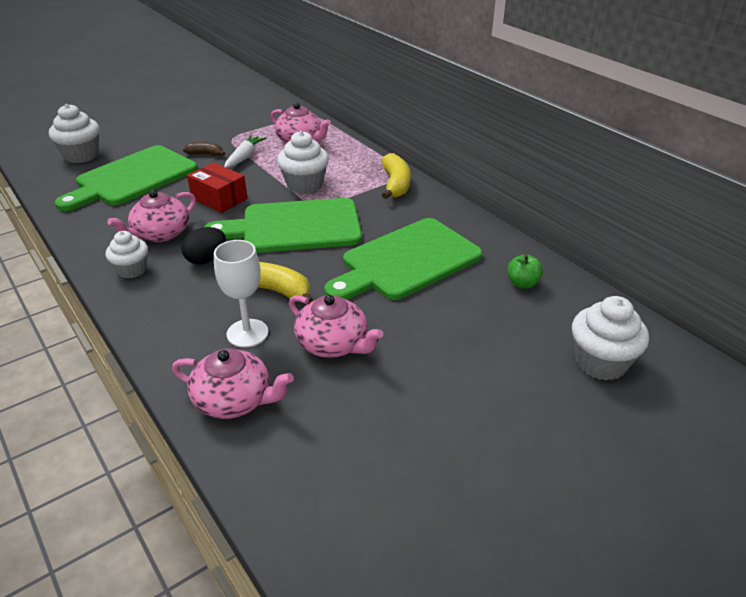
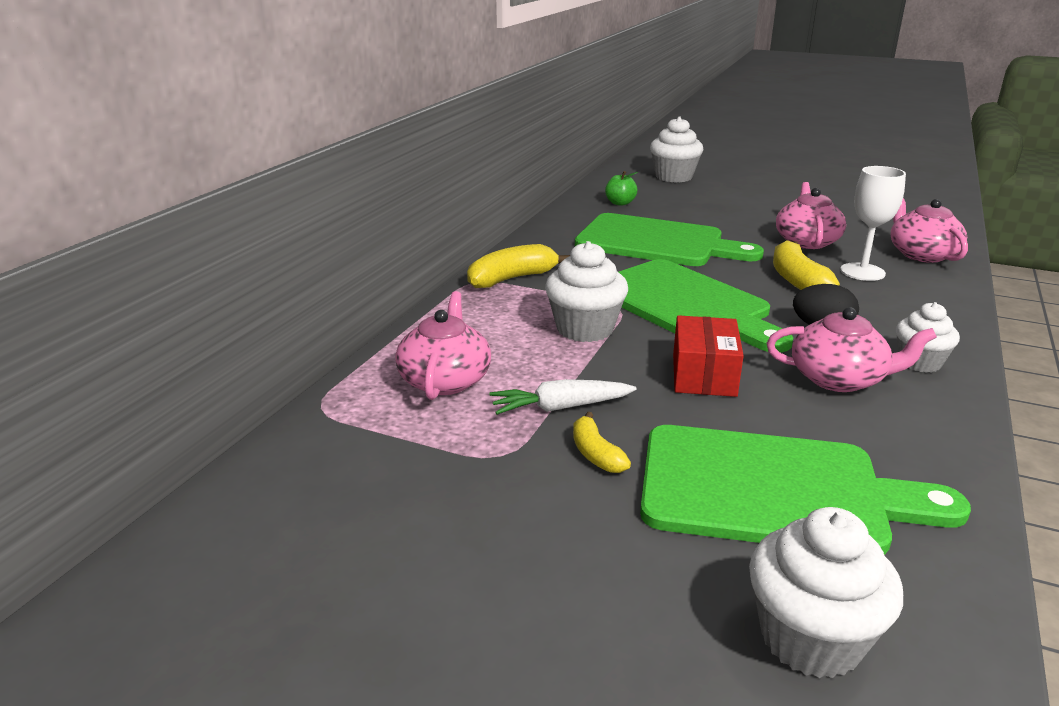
camera: 120 degrees left, 10 degrees down
(205, 154) = (596, 454): brown banana -> yellow banana

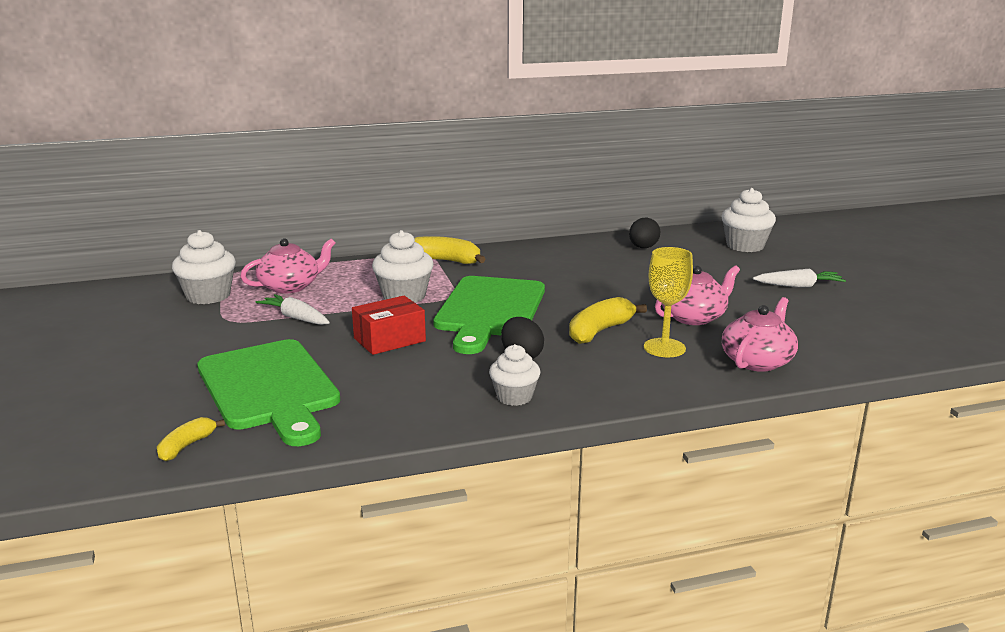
camera: 50 degrees right, 5 degrees down
(596, 454) = (256, 339): yellow banana -> yellow banana (186, 446)
(620, 203) = (643, 248): green apple -> black egg
(657, 242) = (586, 276): green cutting board -> none
(784, 193) = (798, 286): none -> white carrot
(810, 638) = (137, 424): white cupcake -> white cupcake (208, 296)
(839, 379) = (444, 377): pink teapot -> none
(862, 272) = (664, 348): white goblet -> yellow goblet

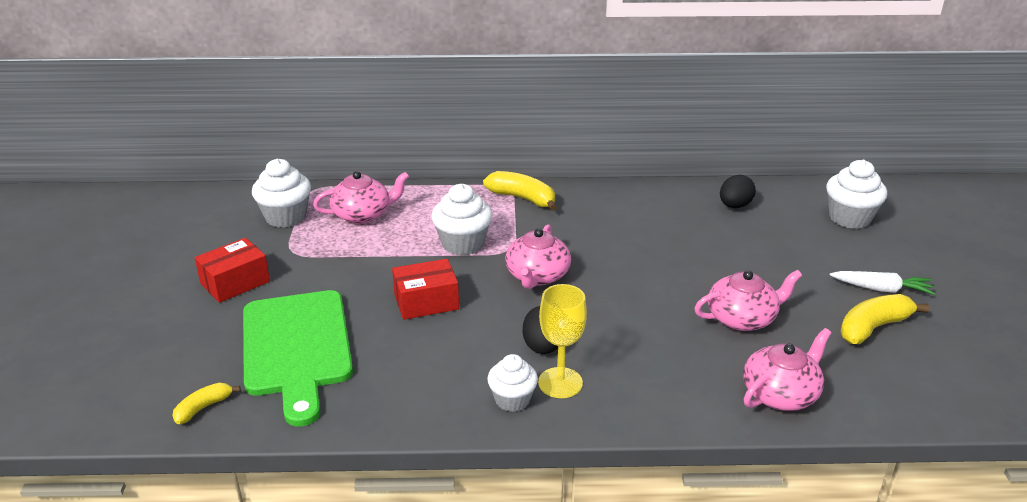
camera: 15 degrees right, 10 degrees up
(176, 348) = (235, 282): none -> red box
(296, 318) = (352, 258): white carrot -> none
(489, 310) = (537, 276): green cutting board -> pink teapot
(600, 331) = (635, 323): yellow banana -> yellow banana (873, 328)
(664, 348) = (690, 358): yellow goblet -> yellow goblet (560, 383)

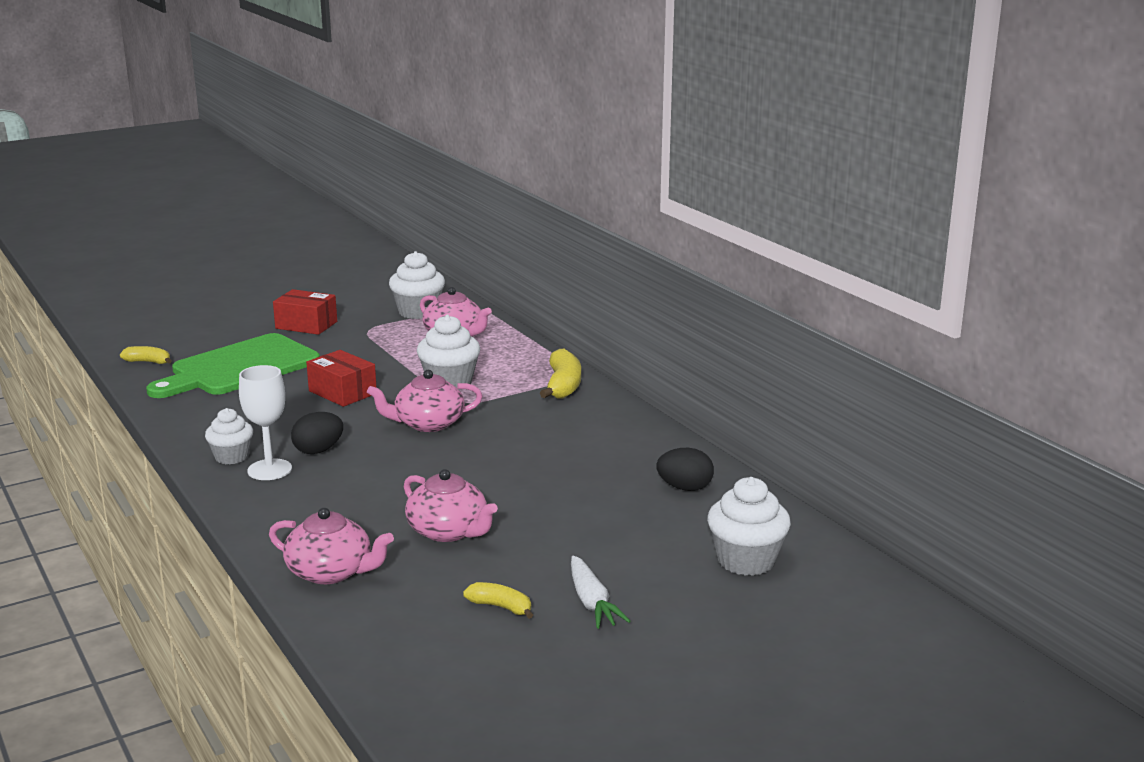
camera: 60 degrees right, 10 degrees down
(560, 383) = (269, 470): yellow goblet -> white goblet
(873, 328) = (500, 607): yellow banana -> yellow banana, size x0.59

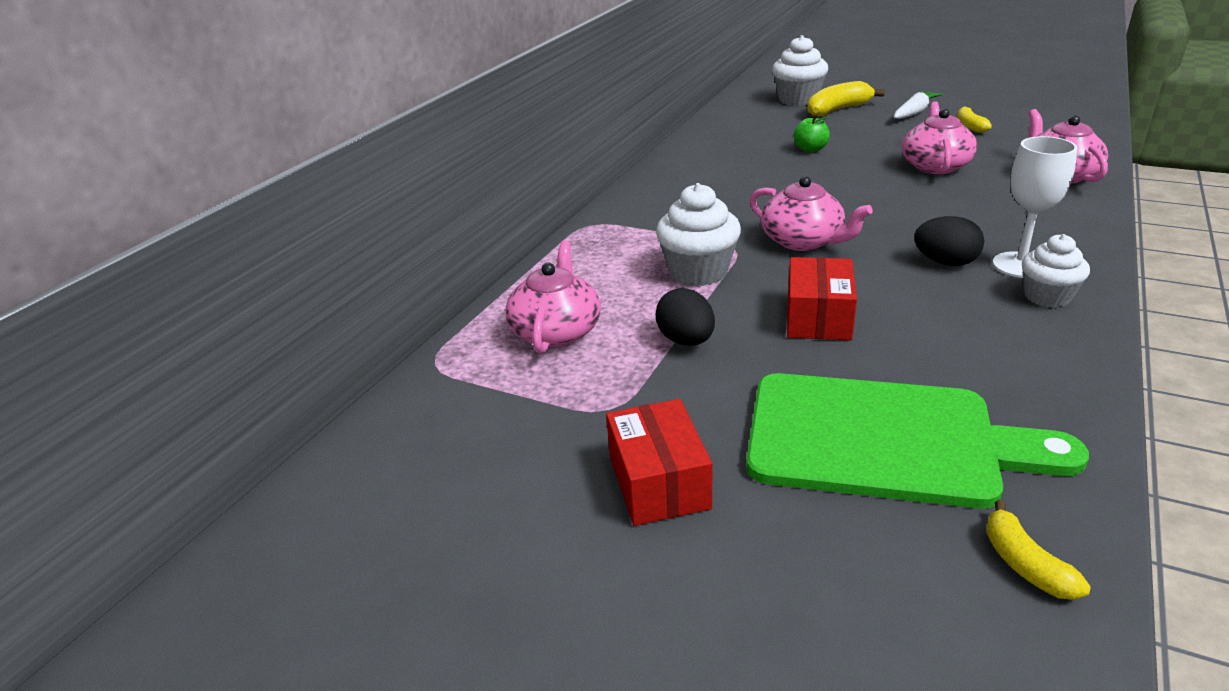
camera: 120 degrees left, 10 degrees up
(418, 312) = (494, 401): white cupcake -> none
(563, 385) = (626, 220): yellow banana -> yellow banana (838, 110)
(582, 498) = (810, 149): none -> green apple
(685, 488) = (740, 132): black egg -> black egg (686, 341)

